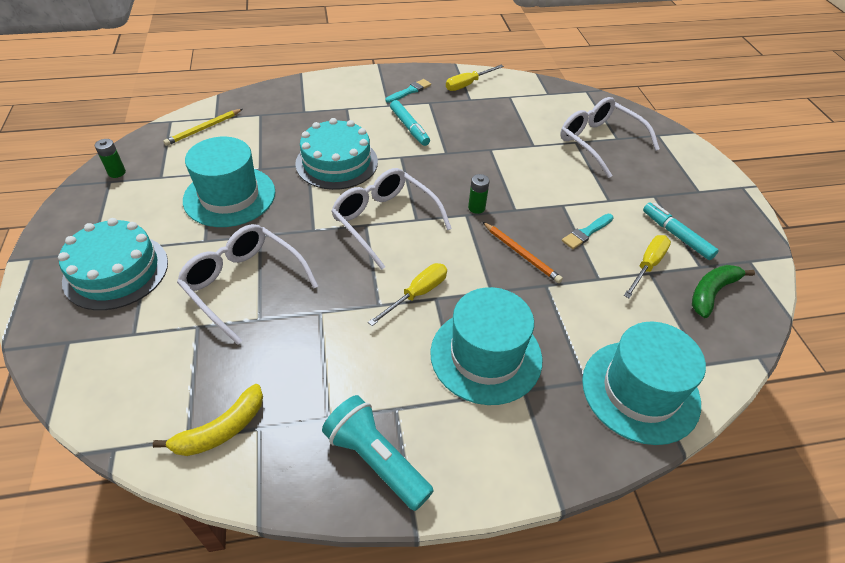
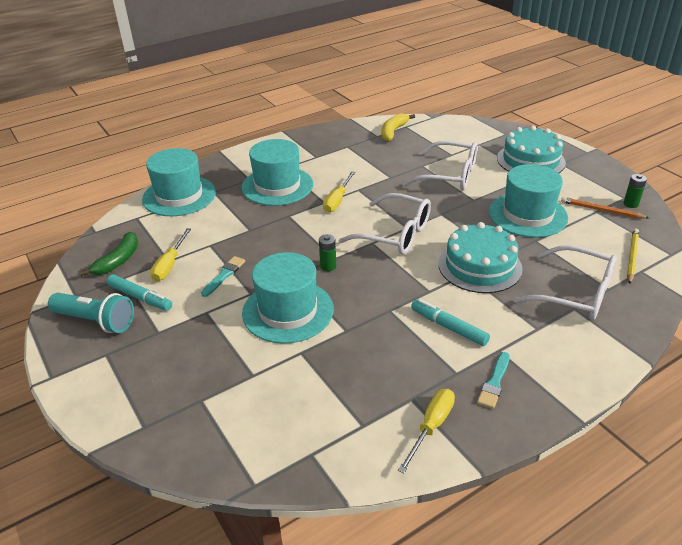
camera: 160 degrees right, 10 degrees down
(376, 460) = (313, 141): turquoise flashlight -> turquoise flashlight (96, 321)
(521, 254) = (275, 243): orange pencil -> orange pencil (601, 210)
(533, 178) = (288, 311): none -> turquoise hat
(599, 142) = (223, 385): white glasses -> white glasses (575, 293)

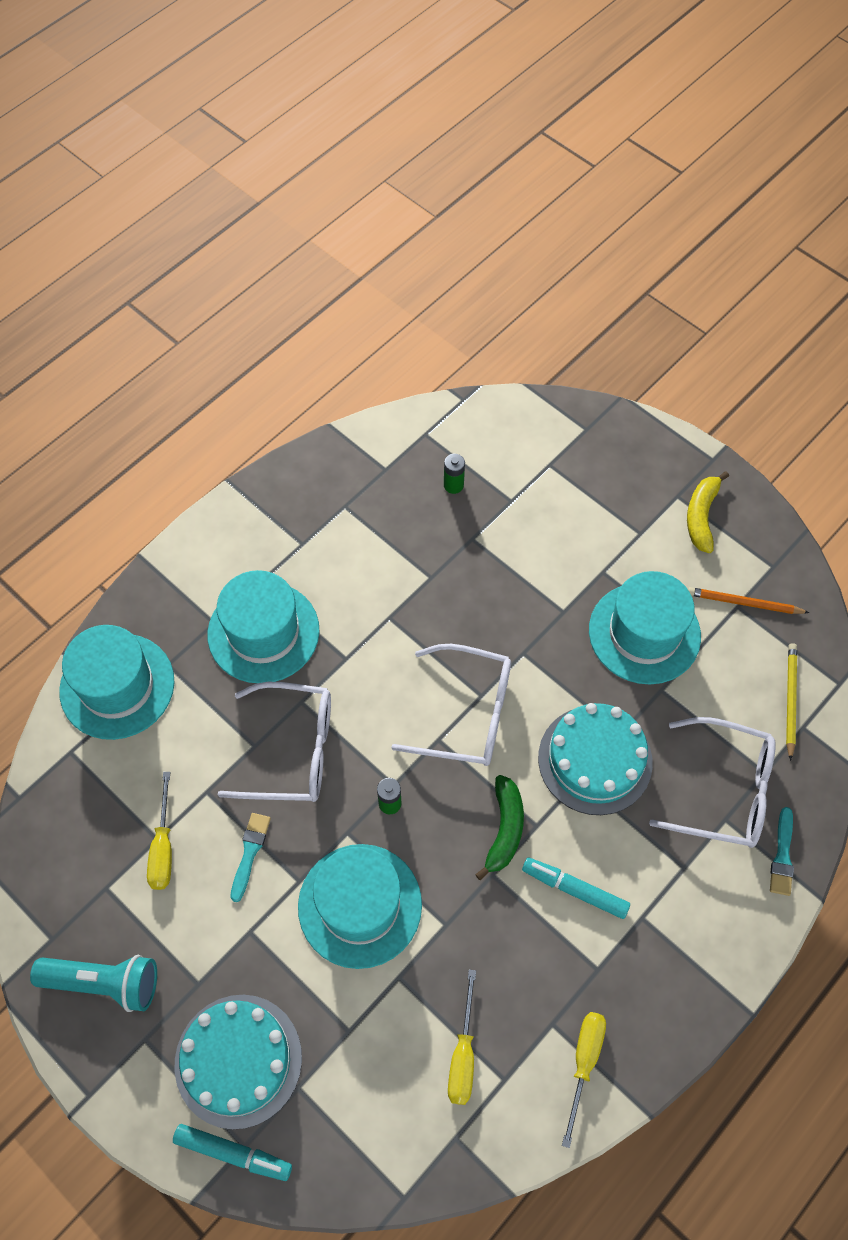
camera: 15 degrees left, 25 degrees up
(118, 260) = (83, 854): green banana -> green banana (504, 829)
(140, 297) = (147, 923): turquoise marker -> turquoise marker (233, 1153)
(337, 200) = (365, 651): yellow screwdriver -> yellow screwdriver (463, 1054)
(393, 131) = (409, 452): yellow banana -> yellow banana (701, 516)
(449, 175) = (518, 557): white glasses -> white glasses (292, 750)
(494, 383) = (645, 975): turquoise brush -> turquoise brush (782, 856)
(530, 160) = (632, 496): turquoise cake -> turquoise cake (238, 1060)
(630, 204) = (782, 580): green battery -> green battery (453, 485)

